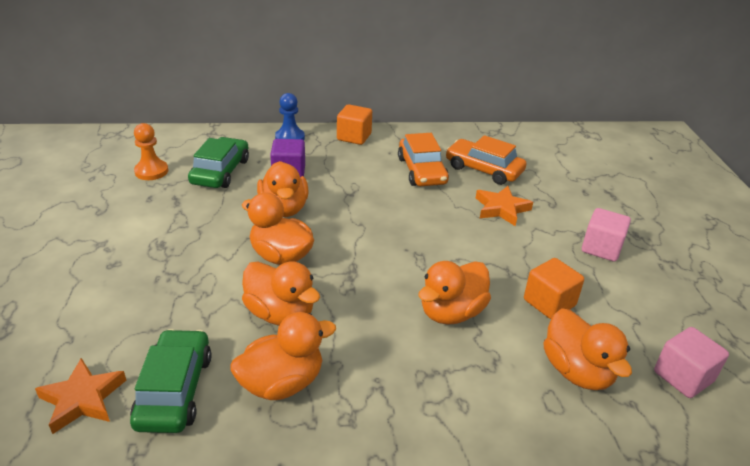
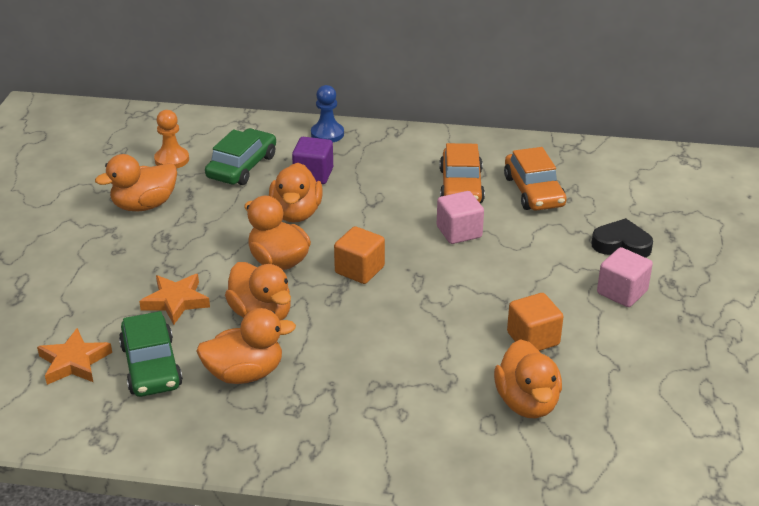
camera: 15 degrees right, 0 degrees up
(175, 390) = (151, 366): green car -> green car turned 150 degrees clockwise
(354, 137) = (400, 139): orange cube -> orange cube (359, 270)
(451, 312) = (427, 335): orange duck -> orange duck (144, 205)
(484, 169) = (533, 191): orange car -> orange car turned 150 degrees counterclockwise
(501, 209) = (531, 238): orange star -> orange star (176, 301)
(577, 206) = (621, 245): none -> black heart
(683, 377) = (633, 422): pink cube -> pink cube (459, 232)

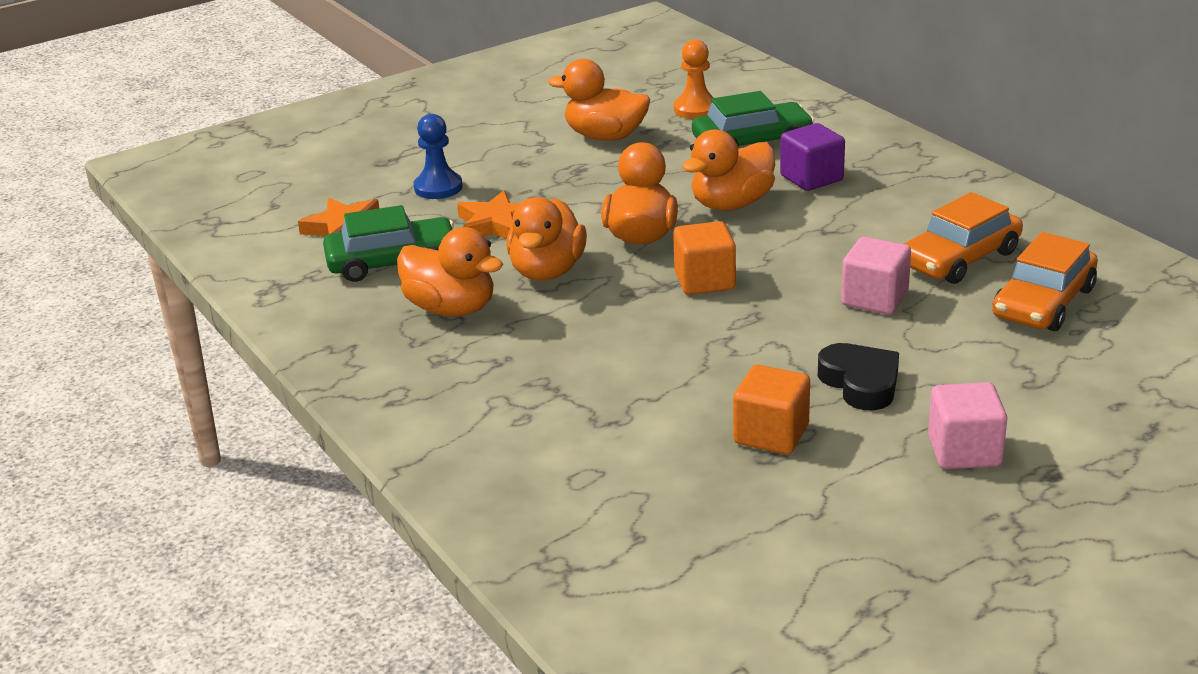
camera: 50 degrees right, 5 degrees down
(151, 366) = (392, 262): green car -> green car turned 135 degrees counterclockwise
(327, 134) = (894, 148): blue pawn -> blue pawn (438, 188)
(527, 402) = (656, 484): orange duck -> none
(621, 245) = (1058, 407): black heart -> black heart (860, 383)

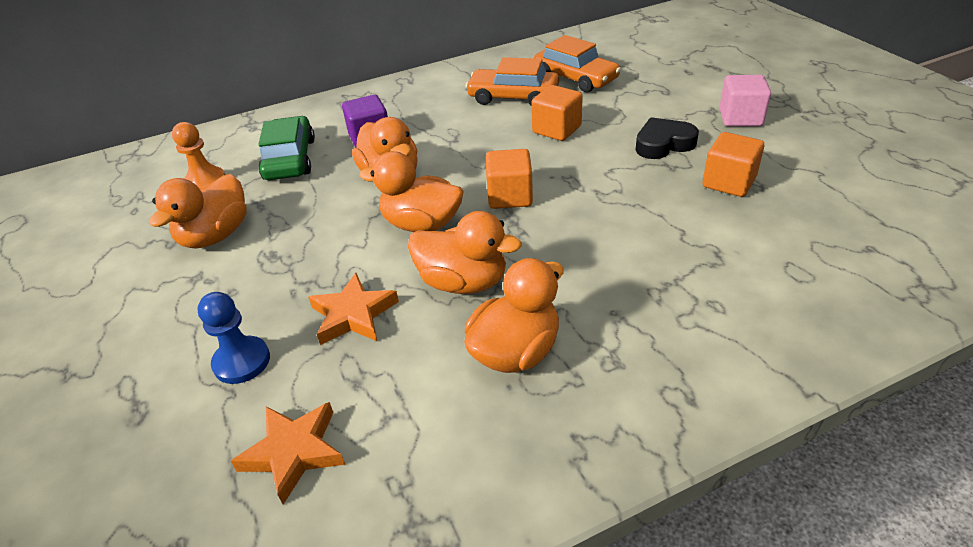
camera: 80 degrees left, 10 degrees up
(392, 262) = (399, 402): green car -> none
(874, 299) = (556, 129): pink cube -> orange cube
(959, 258) = (513, 97): orange car -> orange car turned 135 degrees clockwise

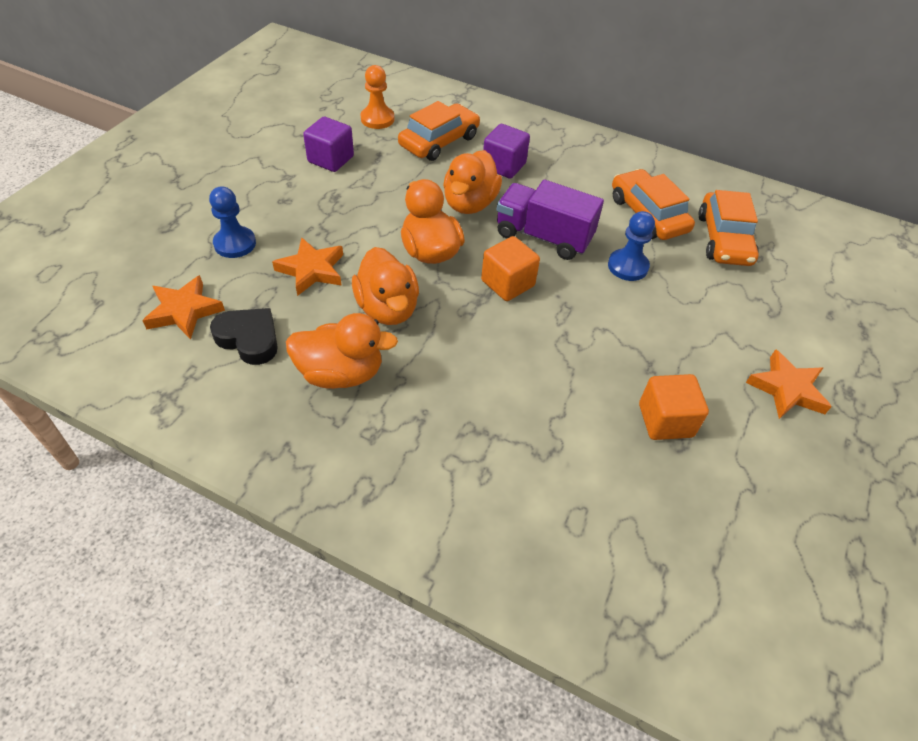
camera: 45 degrees right, 10 degrees up
(215, 236) = (331, 159): orange duck -> purple cube
(290, 159) = (439, 141): green car -> orange car
(478, 155) = (543, 237): none -> purple truck
(556, 129) = (627, 266): orange cube -> blue pawn
(663, 144) = (680, 348): black heart -> black heart (249, 339)
(740, 118) = (787, 389): pink cube -> orange star

